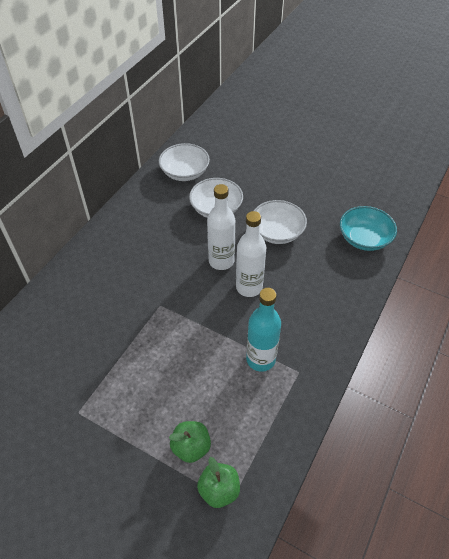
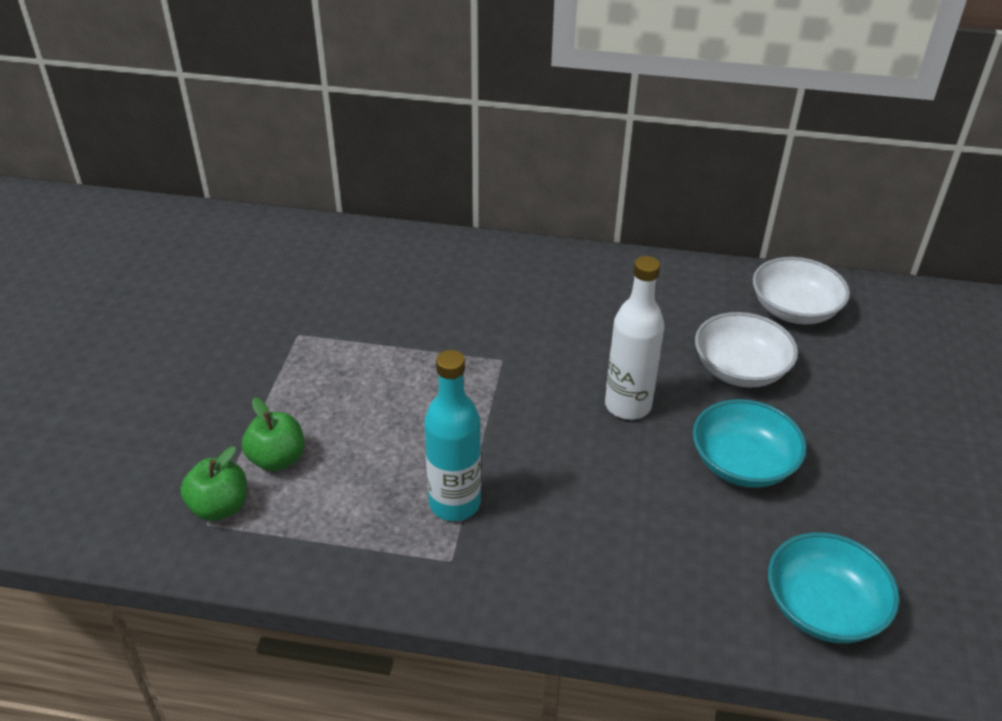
camera: 70 degrees right, 10 degrees down
(249, 287) = (593, 454): white bottle -> none
(277, 232) = (742, 463): white bowl -> turquoise bowl

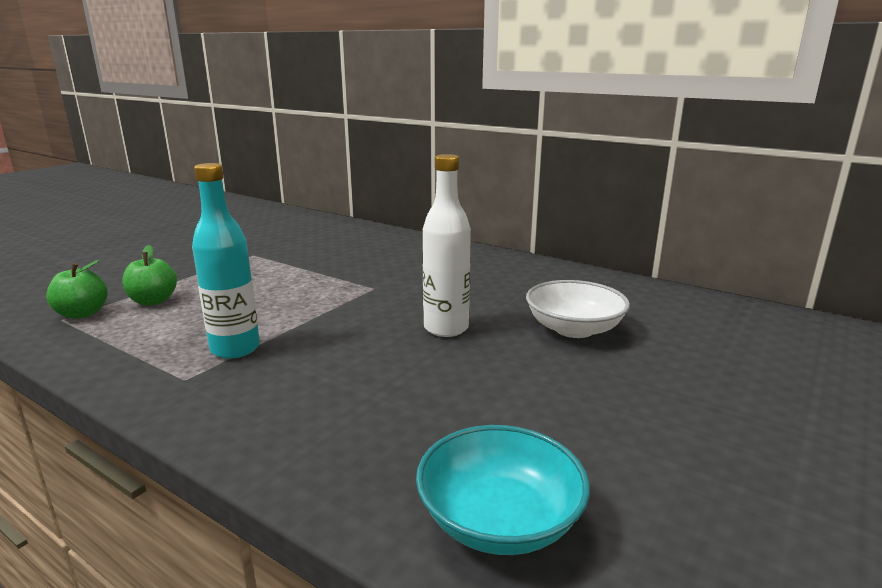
camera: 25 degrees right, 20 degrees down
(742, 463) = (517, 384): turquoise bowl -> none
(794, 310) = (661, 307): white bowl -> none

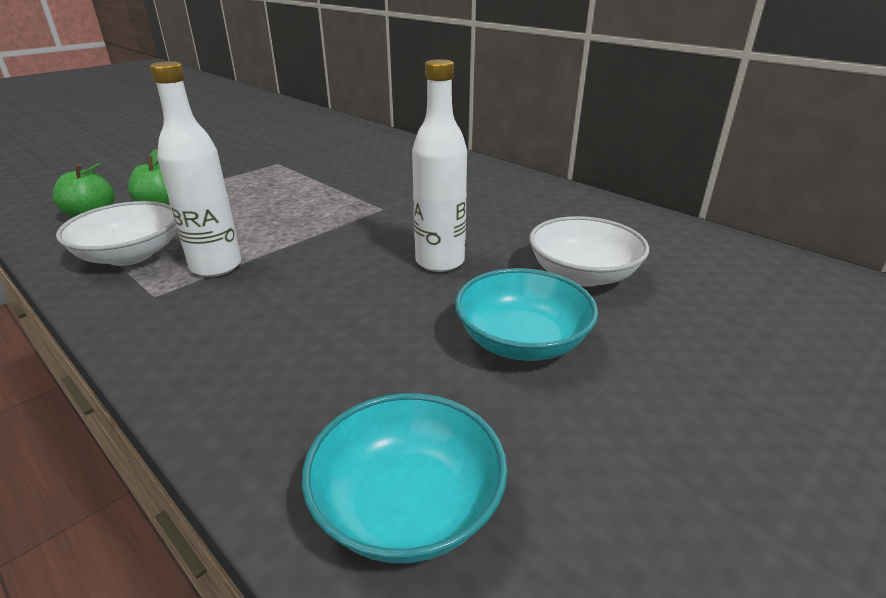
camera: 10 degrees right, 10 degrees up
(142, 346) = (130, 255): none -> white bowl
(235, 349) = (216, 266): turquoise bottle -> white bottle
(543, 385) = (522, 341): none -> turquoise bowl

